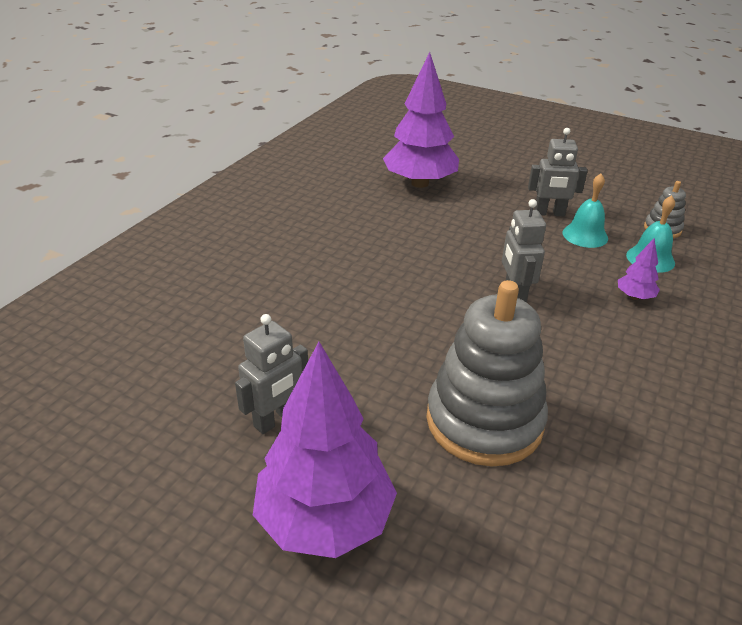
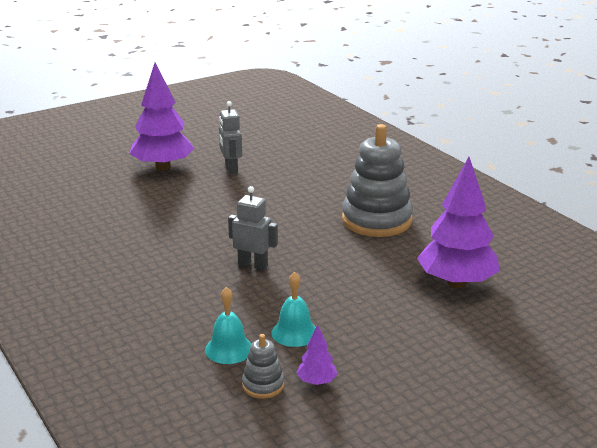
camera: 120 degrees right, 10 degrees down
(484, 421) = (164, 215): grey stacking toy -> grey stacking toy (376, 220)
(549, 213) = (347, 330): grey robot -> none
(634, 296) = (195, 313): purple tree -> purple tree (317, 382)

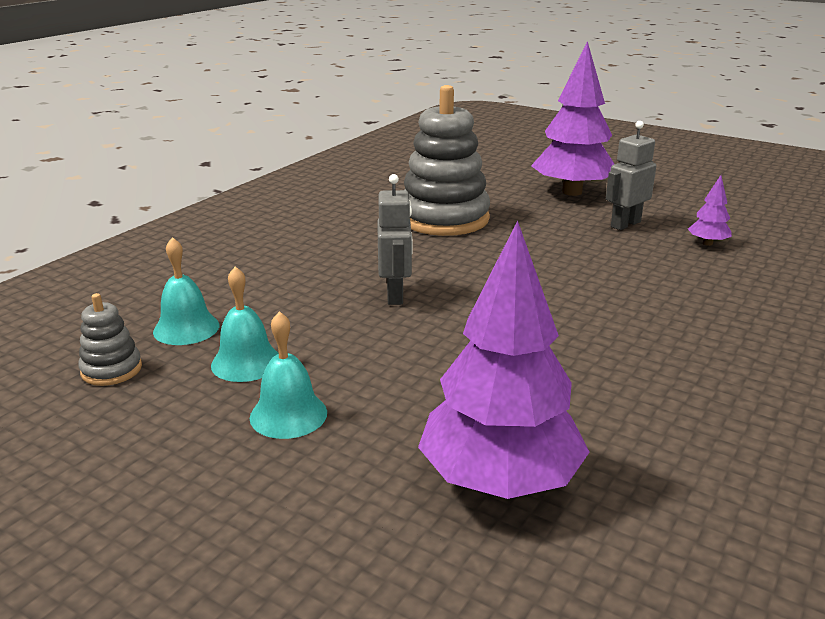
camera: 65 degrees right, 0 degrees up
(317, 382) = (130, 407): purple tree -> purple tree (707, 243)
(363, 328) = (288, 415): none -> turquoise bell
(376, 220) = (624, 355): grey stacking toy -> grey stacking toy (444, 219)

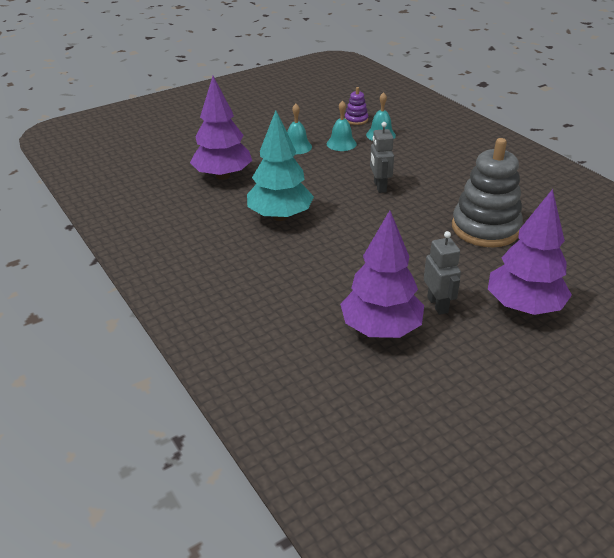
camera: 115 degrees right, 10 degrees up
(111, 370) = (356, 120): grey stacking toy -> purple stacking toy
(395, 295) = (379, 187): grey robot -> grey robot turned 60 degrees clockwise
(574, 360) = (280, 216): none -> turquoise tree
(707, 243) = (380, 329): purple tree -> purple tree, size x2.35

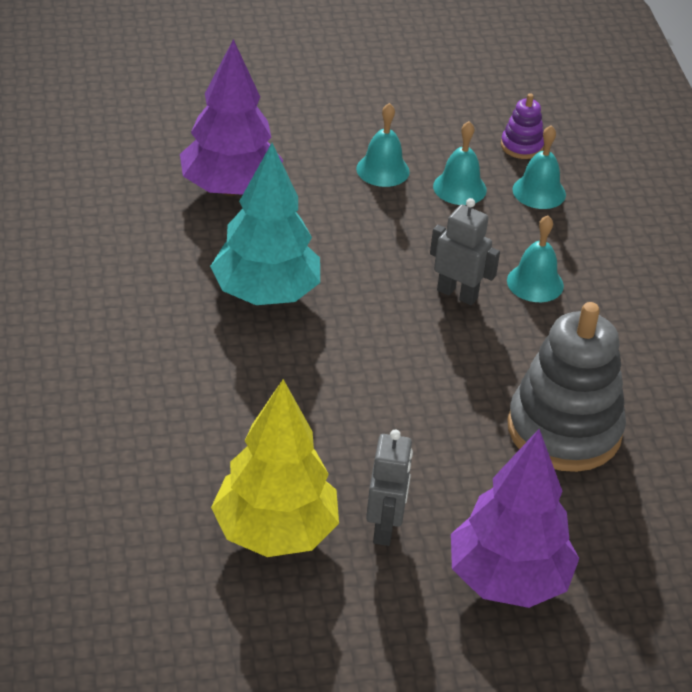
camera: 20 degrees right, 5 degrees up
(379, 187) = (457, 294): grey robot -> grey robot turned 105 degrees clockwise
(380, 329) = (275, 532): purple tree -> yellow tree
(413, 171) = (535, 283): none -> turquoise bell

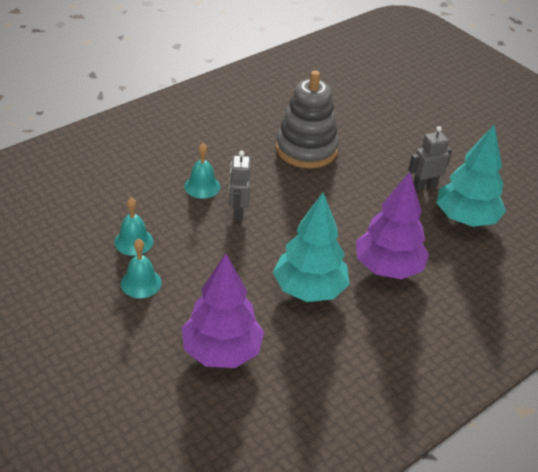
camera: 120 degrees left, 0 degrees up
(275, 532) = (466, 219): yellow tree -> turquoise tree
(508, 580) = (412, 143): purple tree -> purple tree (388, 268)
(522, 146) = (65, 228): purple stacking toy -> none
(539, 192) = (111, 207): turquoise bell -> none

